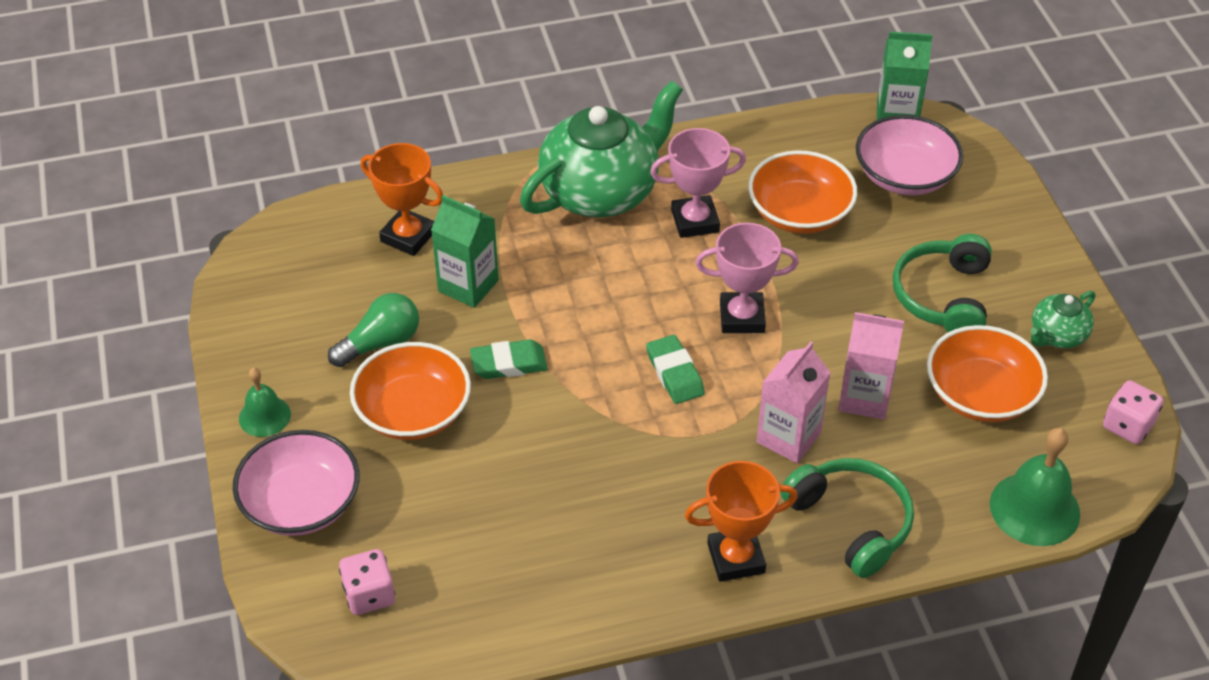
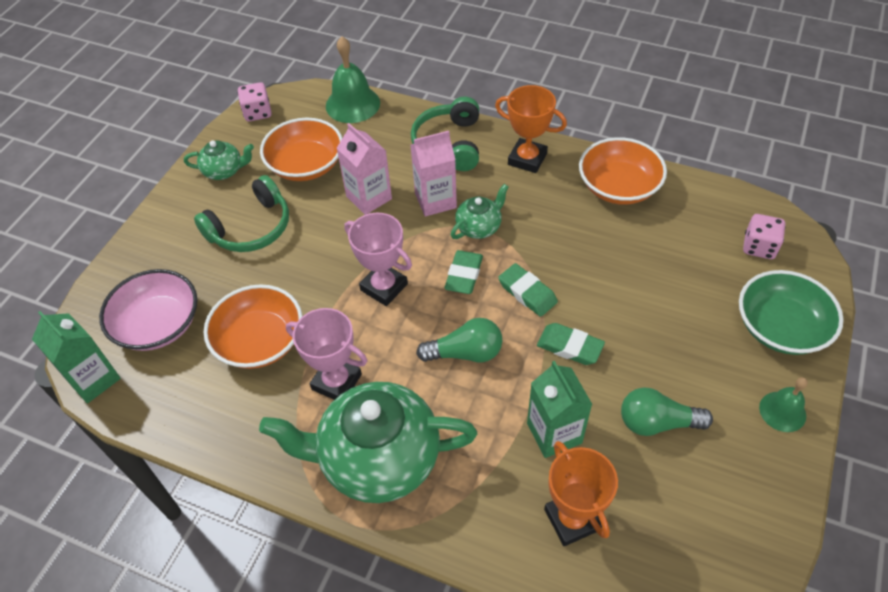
camera: 140 degrees left, 5 degrees up
(301, 503) = (780, 327): pink bowl -> green bowl
(413, 411) = (663, 350): orange bowl -> orange bowl (618, 187)
(593, 392) = (527, 293): none -> green eraser
(604, 304) = (465, 353): none -> green light bulb
(709, 434) = (479, 227): none -> green teapot

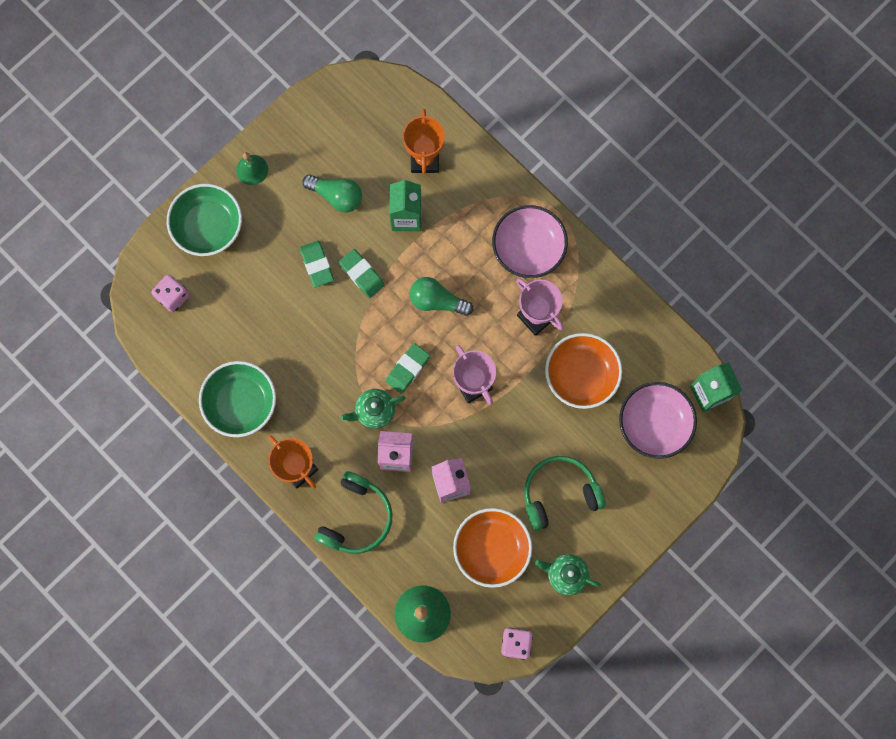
camera: 160 degrees left, 25 degrees up
(377, 459) = (528, 248): green teapot -> pink bowl
(527, 293) = (368, 332): green eraser -> green eraser (317, 265)
(618, 187) = (241, 403): orange bowl -> green bowl

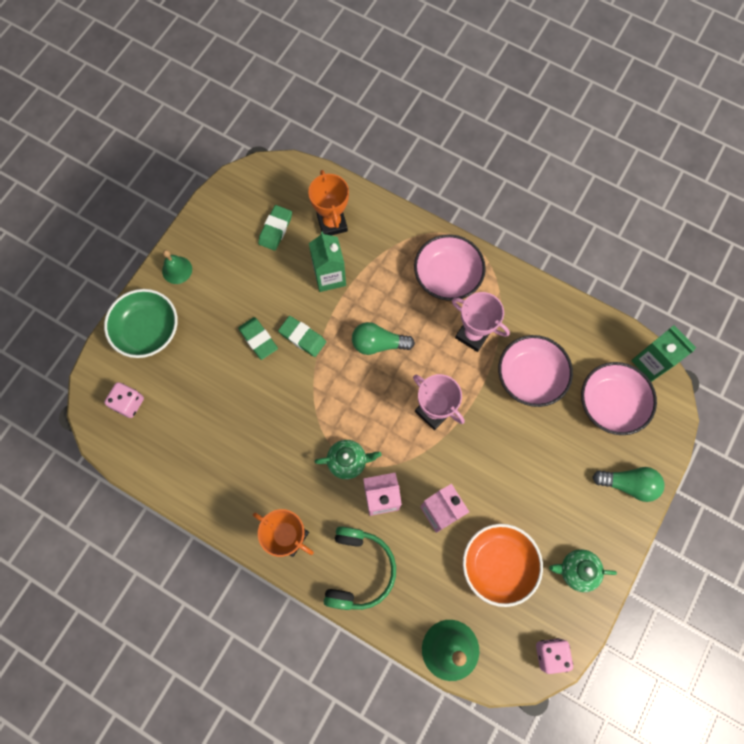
camera: 15 degrees left, 5 degrees down
(241, 403) = (217, 487): green bowl -> none
(336, 196) = (261, 274): green light bulb -> green light bulb (628, 484)
(374, 411) = (348, 461): green teapot -> green teapot turned 150 degrees counterclockwise
(408, 369) = (369, 413): green eraser -> green eraser (275, 229)
(559, 493) = (545, 492): green headphones -> none
(581, 375) = (530, 376): orange bowl -> pink bowl

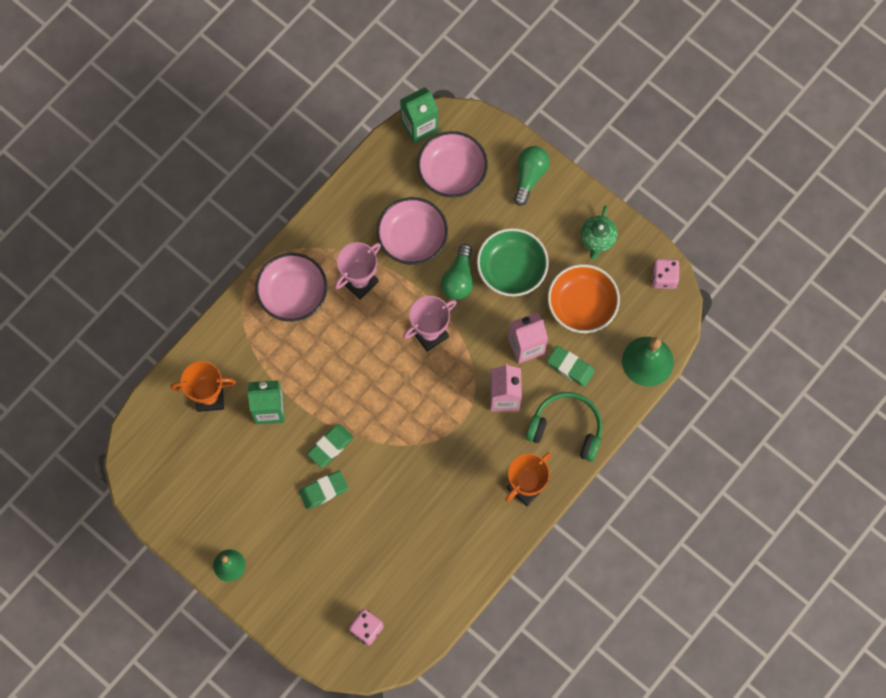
camera: 80 degrees left, 0 degrees up
(148, 330) = (291, 602): green bowl -> green bowl (511, 269)
(275, 229) = (204, 456): green eraser -> green eraser (570, 367)
(348, 461) = (464, 422): green teapot -> none
(378, 344) = (351, 373): green light bulb -> green light bulb (459, 279)

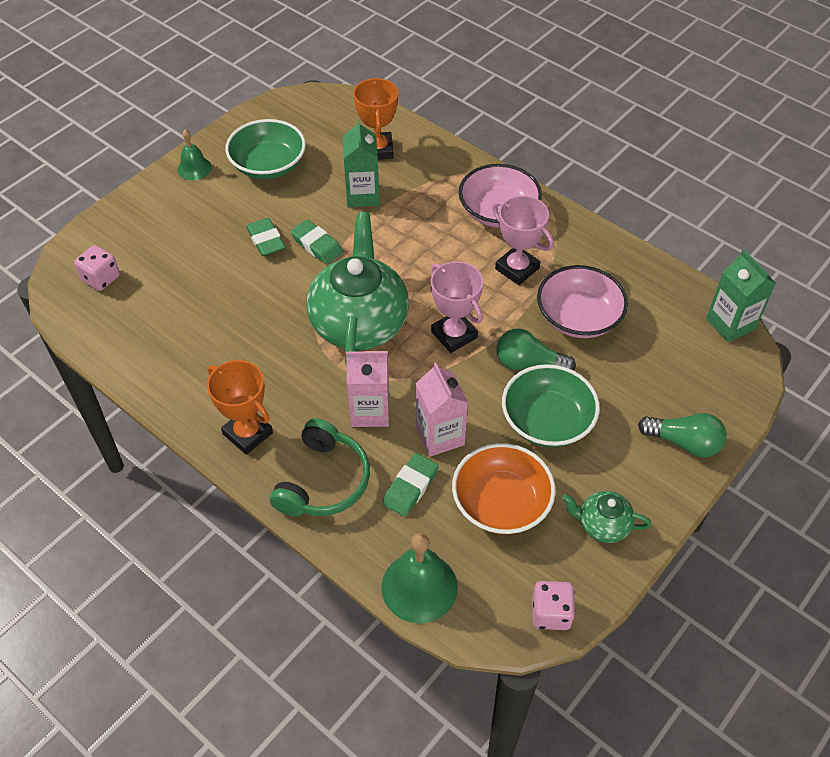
camera: 90 degrees right, 20 degrees down
(227, 496) = (268, 165): none -> green bowl
(417, 408) = (359, 322): none -> green teapot
(452, 172) = (674, 357): pink bowl -> none

